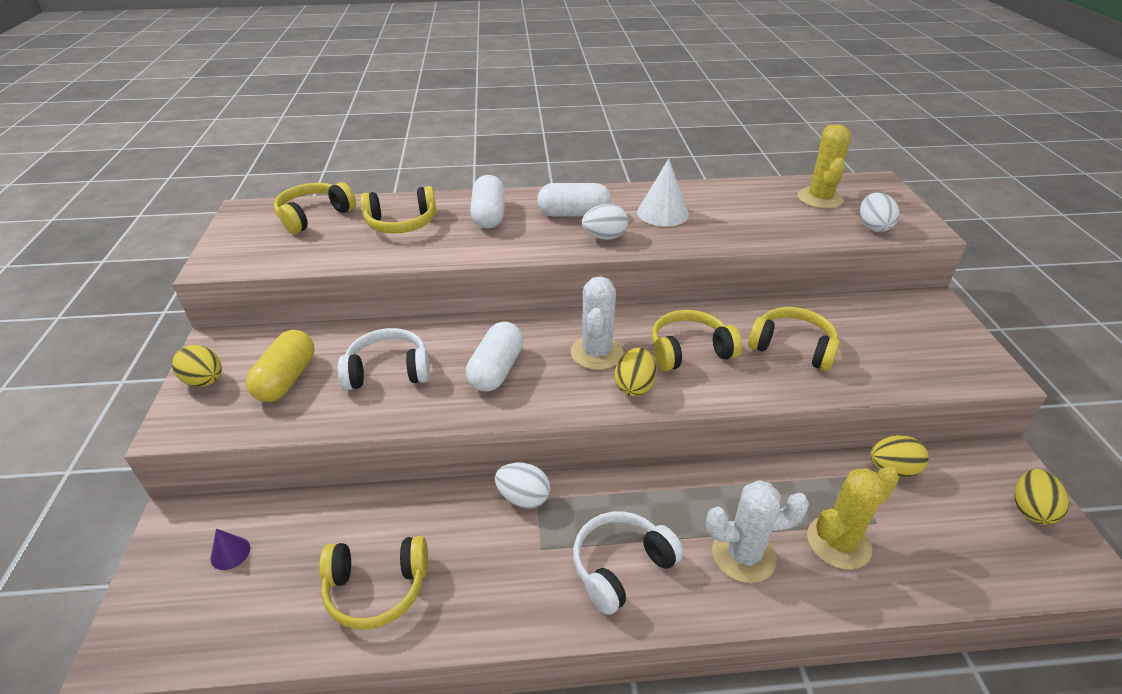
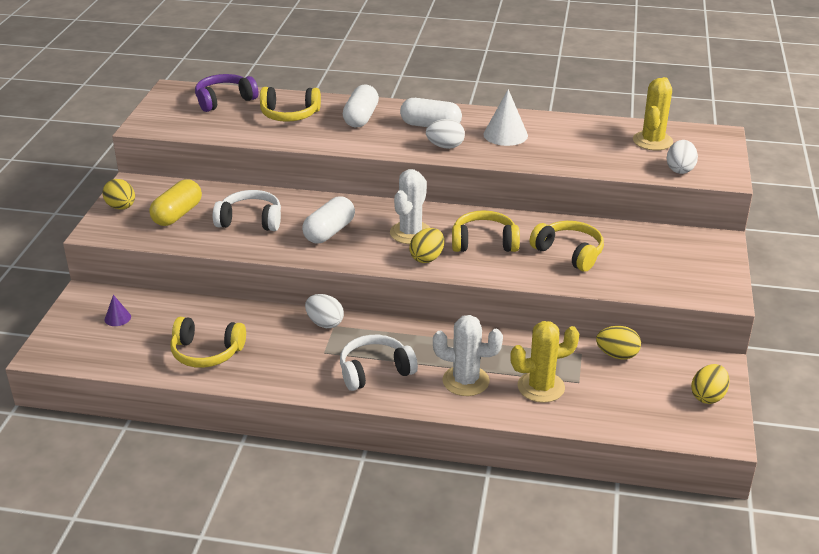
camera: 15 degrees right, 5 degrees down
(314, 216) = (224, 100): yellow headphones -> purple headphones

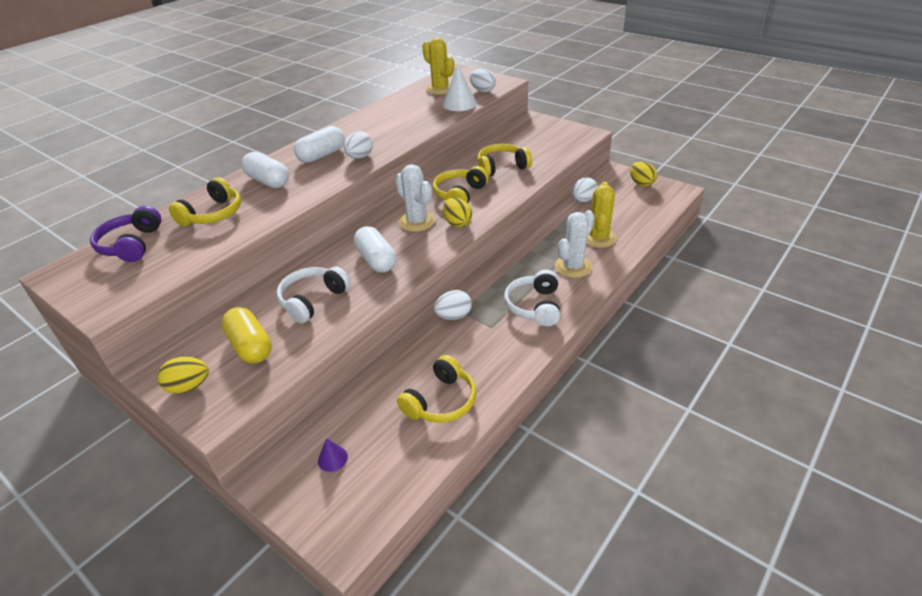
camera: 60 degrees left, 5 degrees up
(505, 135) = (372, 131): white cone -> white cone (459, 104)
(617, 355) = (583, 200): yellow egg -> white egg

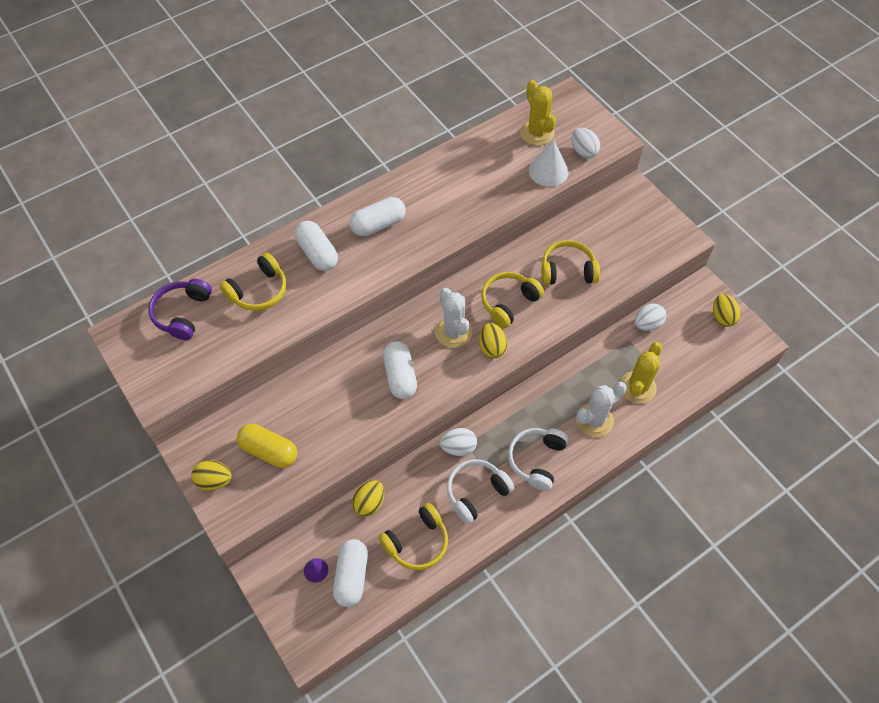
camera: 15 degrees right, 20 degrees up
(250, 346) = (269, 451): yellow capsule -> yellow capsule turned 45 degrees counterclockwise
(312, 300) = (331, 411): white headphones -> white headphones (476, 492)
(360, 157) = (415, 240): white egg -> none
(376, 382) = (369, 503): none -> yellow egg
(377, 452) = (351, 576): none -> white capsule

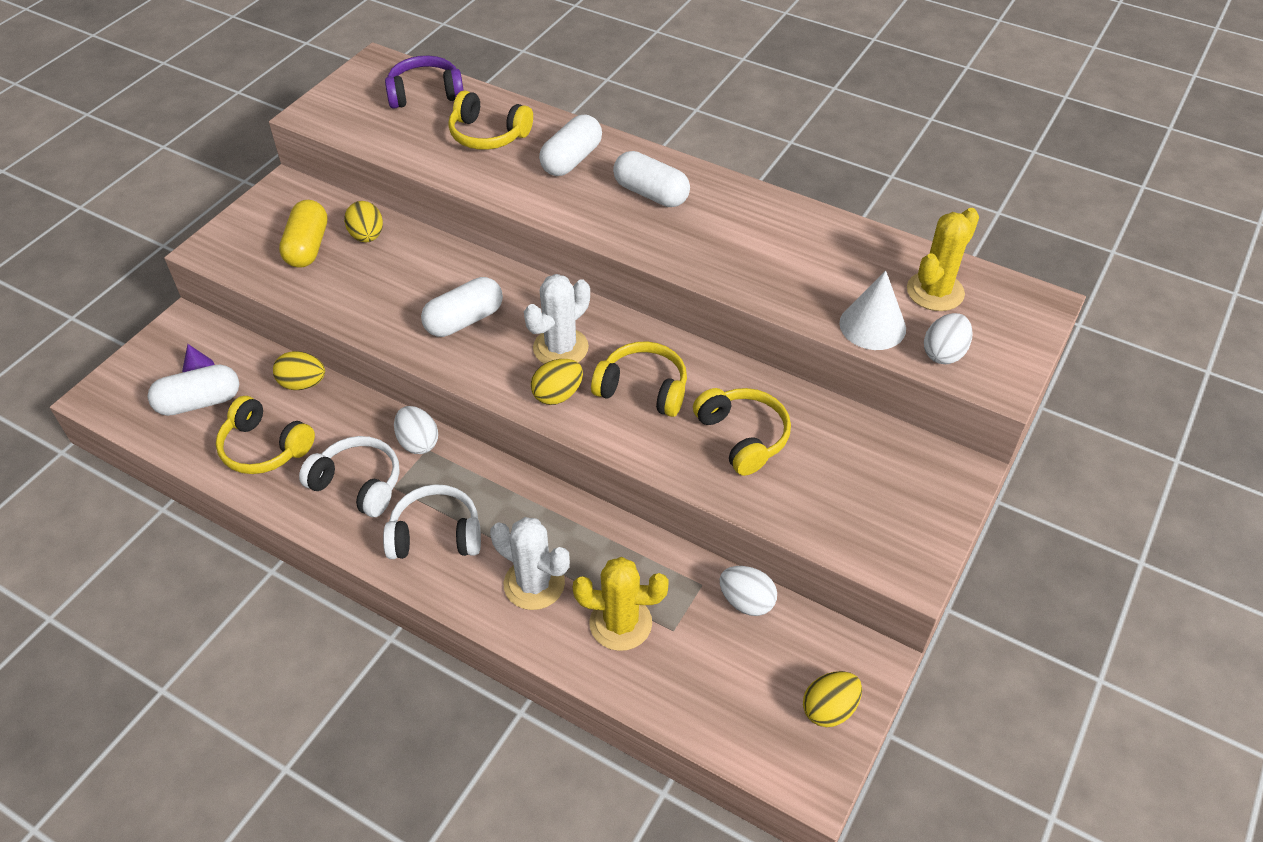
camera: 65 degrees right, 10 degrees down
(214, 480) = (253, 220): yellow egg -> yellow egg (367, 236)

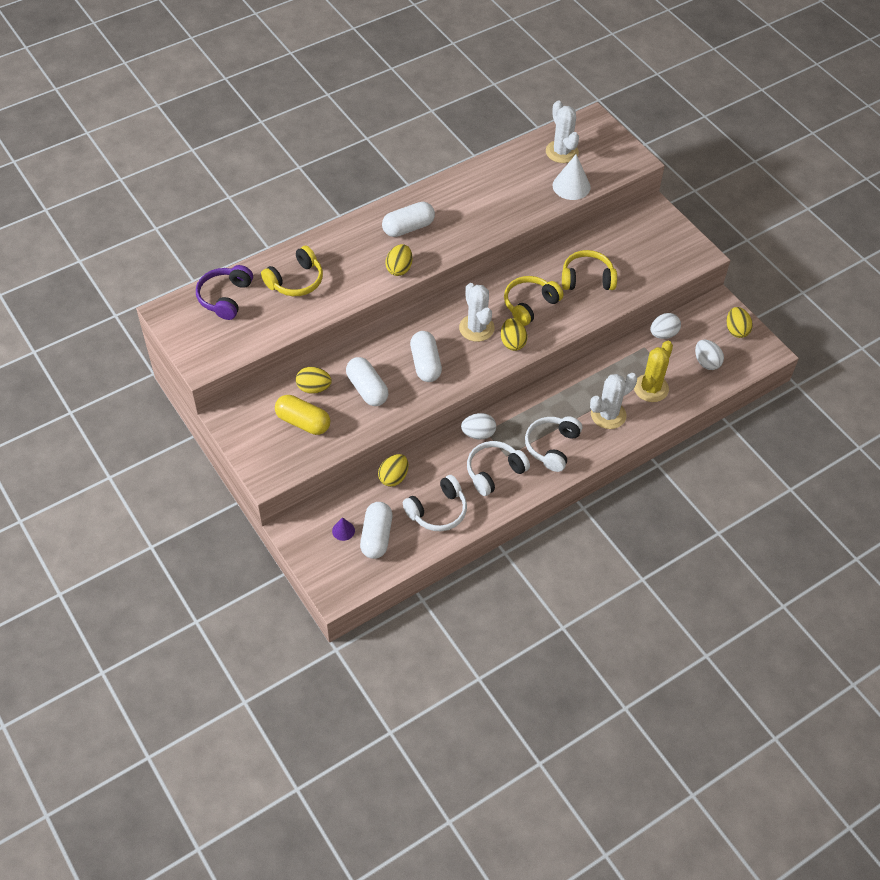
camera: 65 degrees left, 5 degrees up
(264, 448) = (438, 511): yellow headphones -> white headphones
(570, 211) = (399, 269): none -> yellow egg
(571, 160) = (351, 250): white capsule -> white capsule (367, 389)
(935, 291) = (562, 152): yellow cactus -> white cactus
(944, 353) = (605, 170): white egg -> white egg (706, 362)

